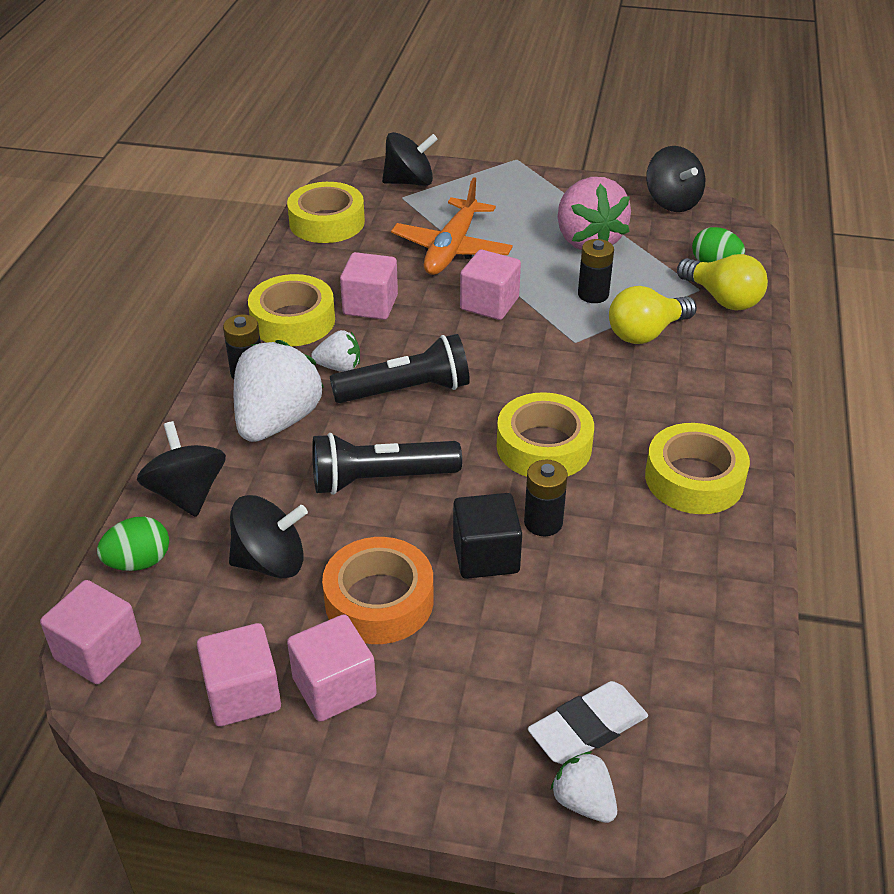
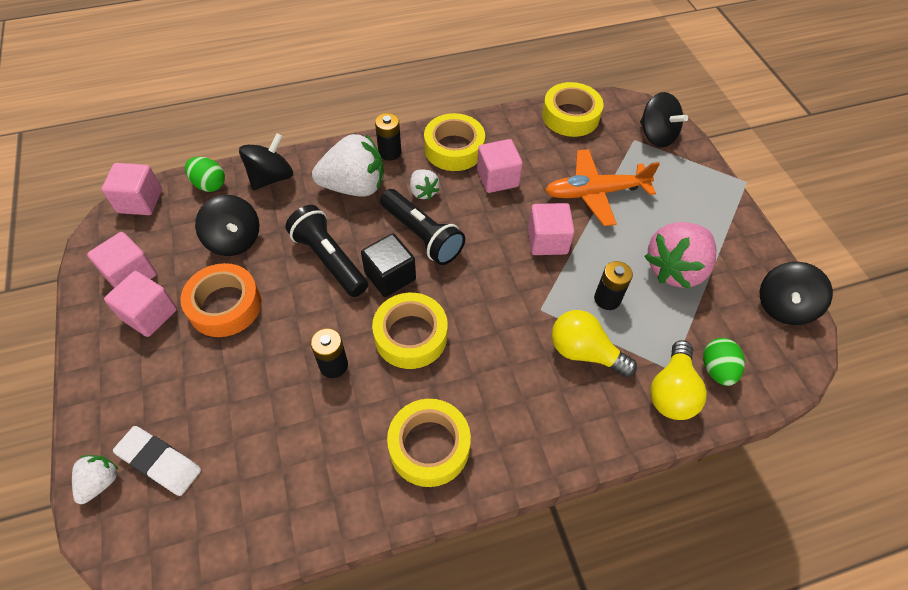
camera: 60 degrees right, 15 degrees up
(486, 556) = (287, 345): black cube -> black cube (390, 276)

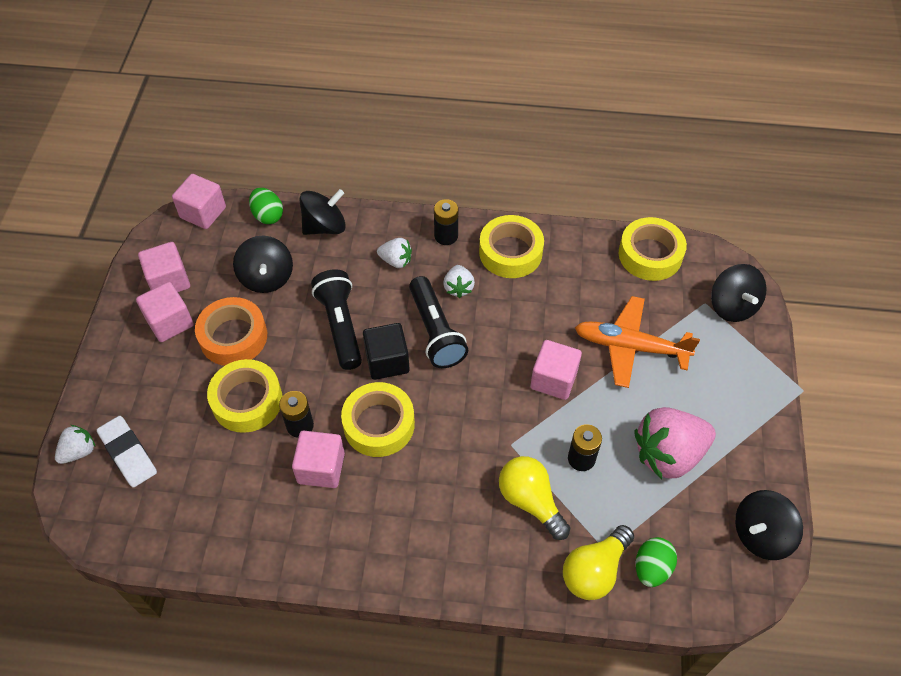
camera: 25 degrees right, 0 degrees up
(354, 186) = (396, 261): white strawberry -> white strawberry, size x0.50
(429, 446) = (347, 529): yellow tape -> yellow tape (247, 401)
(497, 178) = (538, 298): pink cube -> pink cube (321, 468)

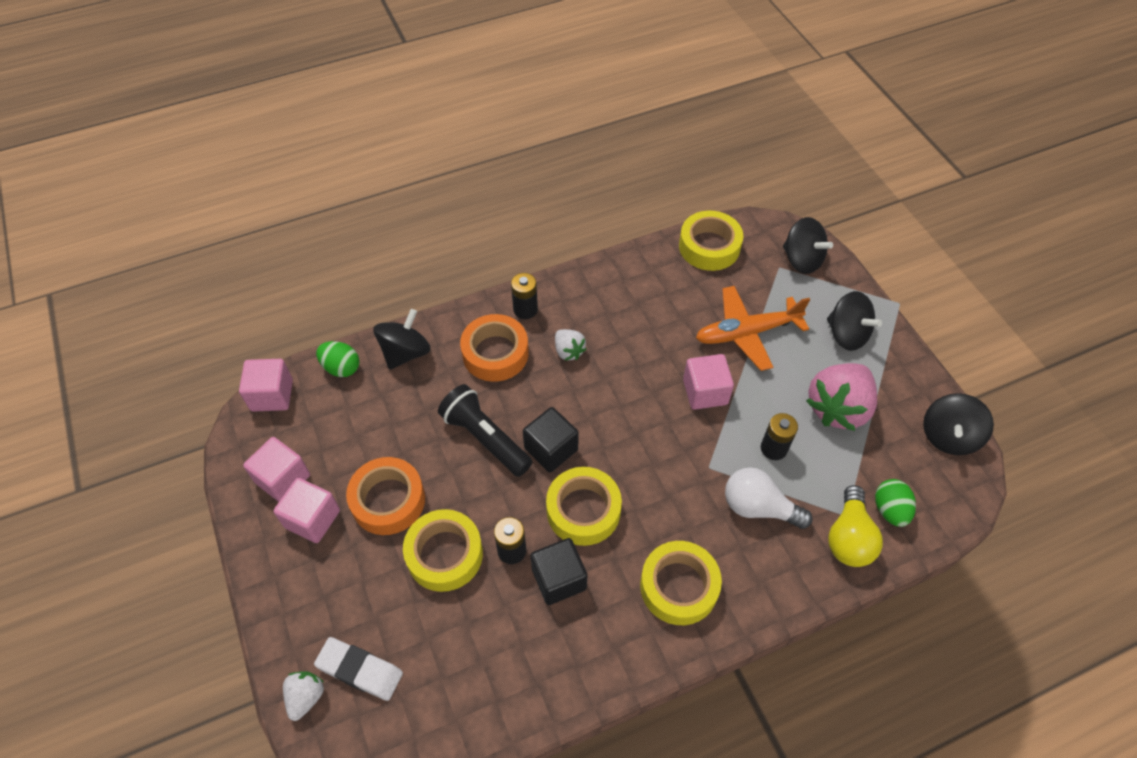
camera: 30 degrees left, 0 degrees up
(267, 278) = (382, 427): black spinning top -> black spinning top (846, 334)
(321, 468) = (559, 579): pink cube -> black cube
(396, 261) = (495, 353): white strawberry -> orange tape
(435, 332) = (575, 400): black flashlight -> none
(510, 252) = (592, 298): yellow tape -> yellow tape (679, 586)
(530, 501) = (758, 507): yellow light bulb -> white light bulb

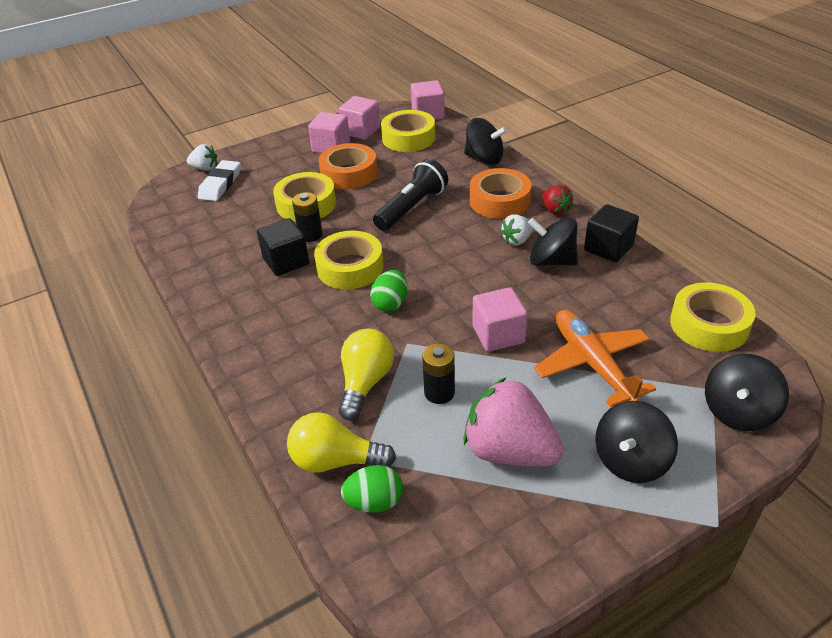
camera: 85 degrees right, 15 degrees down
(341, 368) = (460, 135): green egg -> green egg (390, 303)
(525, 309) = (555, 210): black battery -> red strawberry
(551, 449) = (408, 243): black cube -> black cube (608, 248)
(679, 586) = (279, 331): yellow tape -> yellow tape (408, 138)
(758, 507) = (365, 383): white light bulb -> yellow light bulb
(948, 436) = (497, 577): black spinning top -> black spinning top (551, 261)

